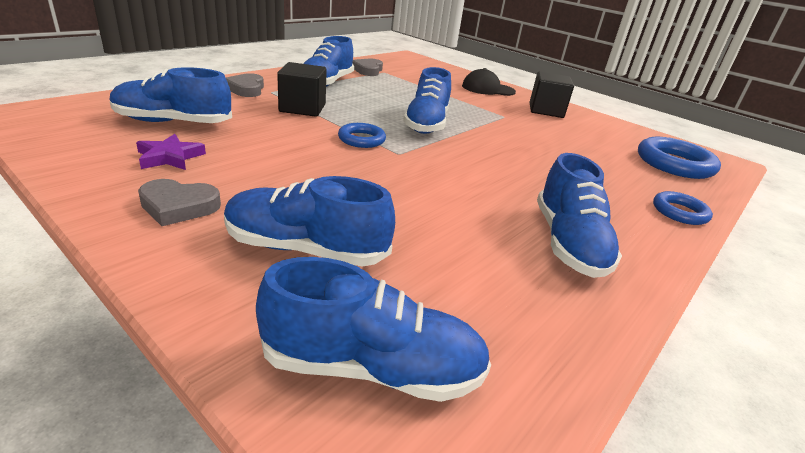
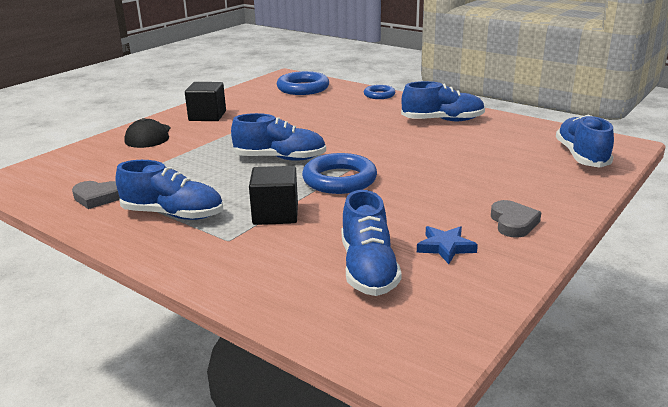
camera: 90 degrees left, 5 degrees down
(170, 157) = (445, 247): purple star -> blue star
(246, 89) = (227, 256): grey heart -> none
(306, 249) = (517, 178): blue shoe -> none
(361, 139) = (339, 180): blue ring -> blue ring, size x1.72

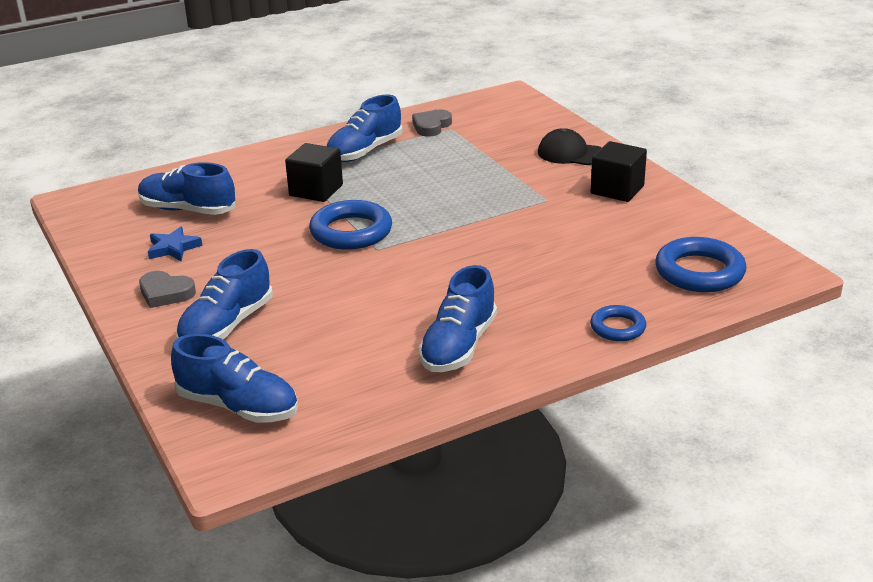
camera: 115 degrees right, 5 degrees up
(280, 158) = (437, 211): blue shoe -> blue shoe (227, 326)

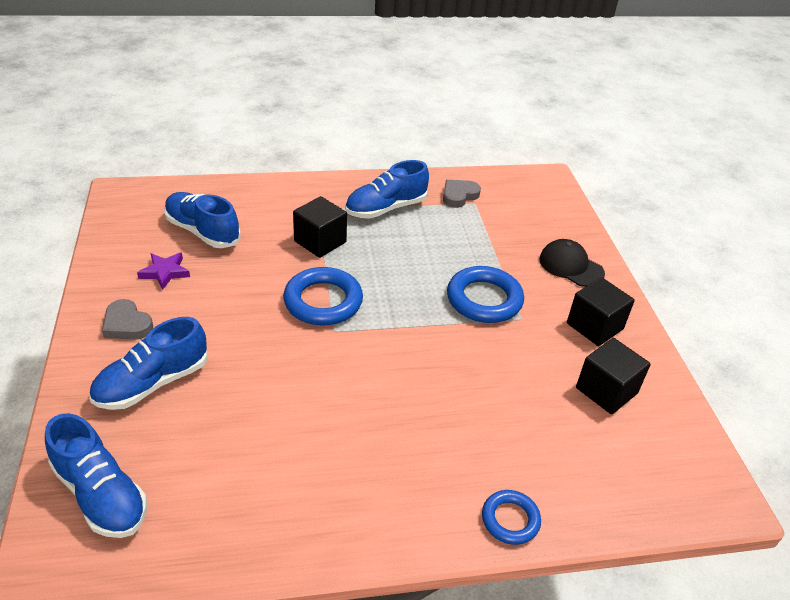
camera: 15 degrees right, 10 degrees up
(173, 248) = (165, 272): blue star -> purple star
(458, 346) = (341, 488): blue shoe -> none
(652, 229) = (606, 390): none -> black cube
(699, 272) = (630, 468): blue ring -> blue ring (484, 299)

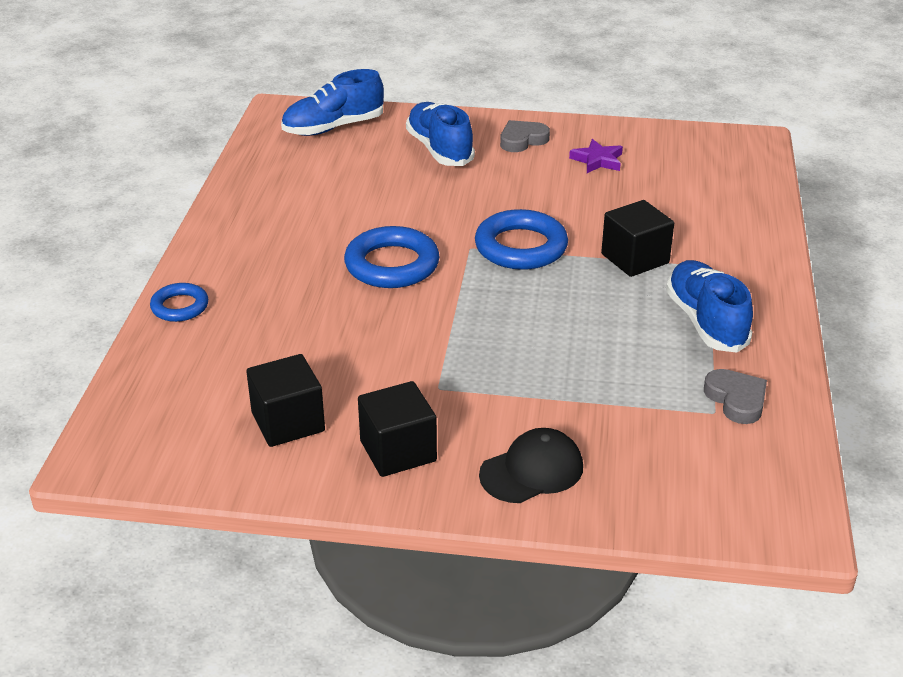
camera: 110 degrees right, 5 degrees down
(202, 231) = (668, 184): blue shoe -> none
(484, 299) = (485, 365): blue ring -> blue ring (392, 265)

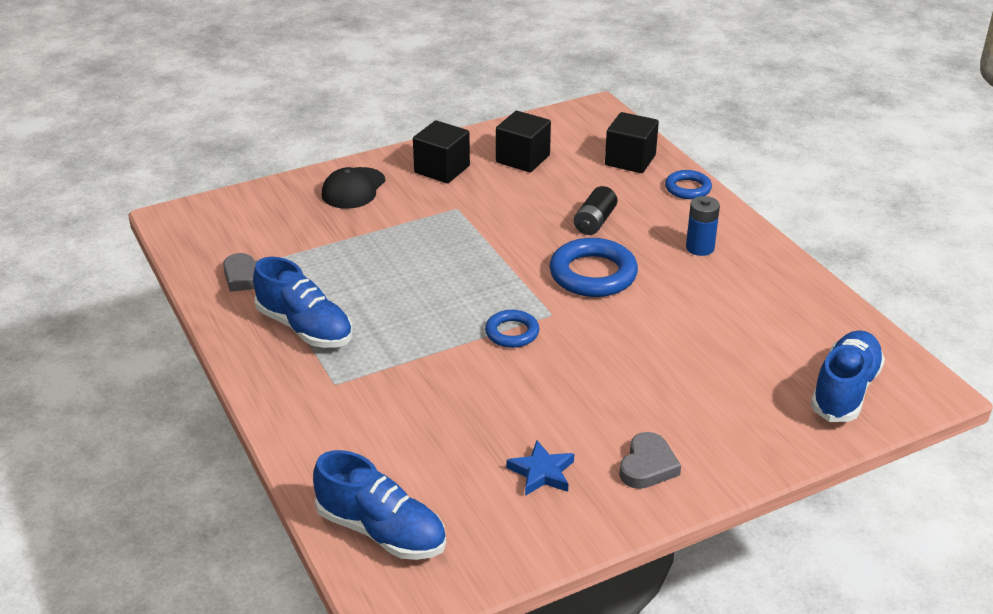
camera: 145 degrees right, 0 degrees up
(267, 249) = (700, 248): none -> blue battery
(320, 311) = (594, 222): none -> black battery
(439, 149) = (710, 410): blue shoe -> blue shoe (381, 531)
(521, 247) = (512, 333): blue ring -> blue ring, size x0.58
(597, 160) = (541, 472): purple star -> blue star
(635, 259) = (405, 363): black cube -> black cube (630, 160)

